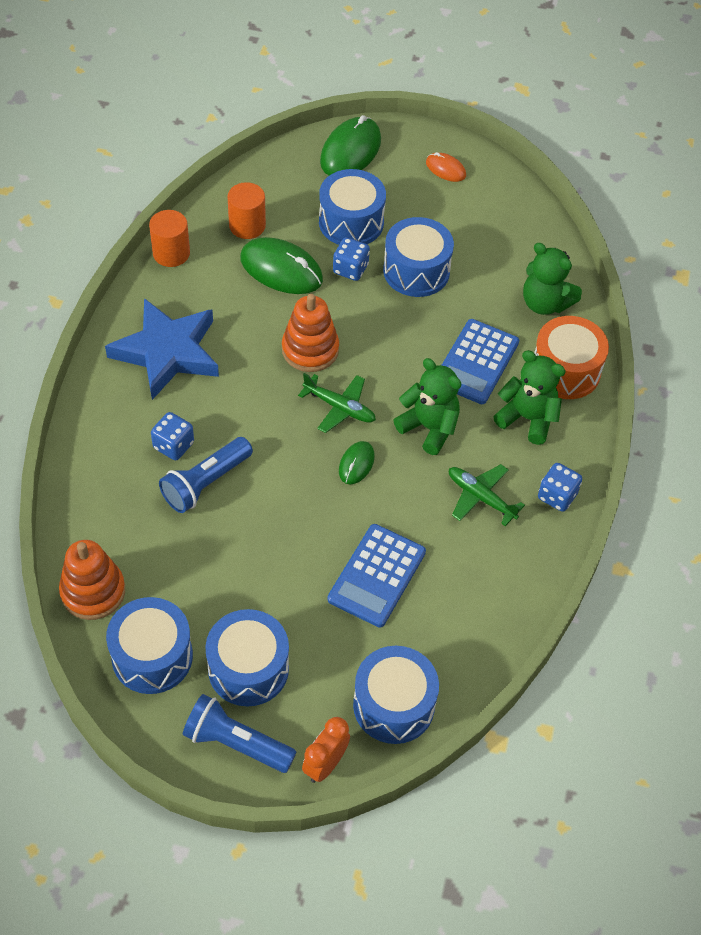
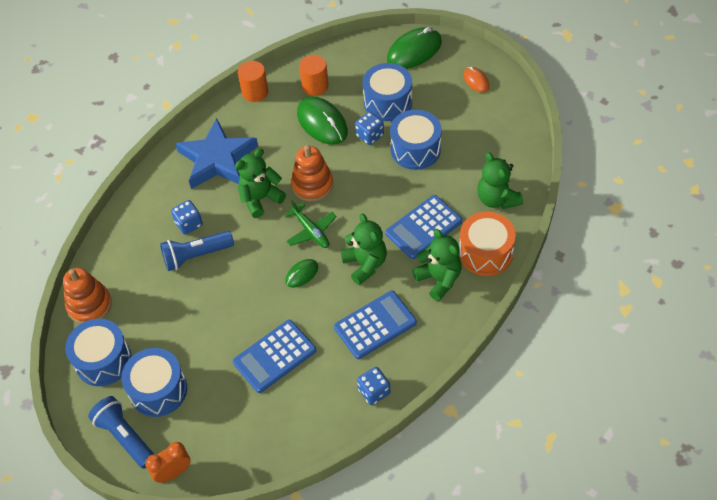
camera: 30 degrees right, 0 degrees up
(252, 386) = (260, 198): none -> green teddy bear
(393, 705) = (239, 449): blue drum -> none
(480, 497) = (375, 325): green plane -> blue calculator
(557, 496) = (430, 342): blue dice -> blue dice (374, 391)

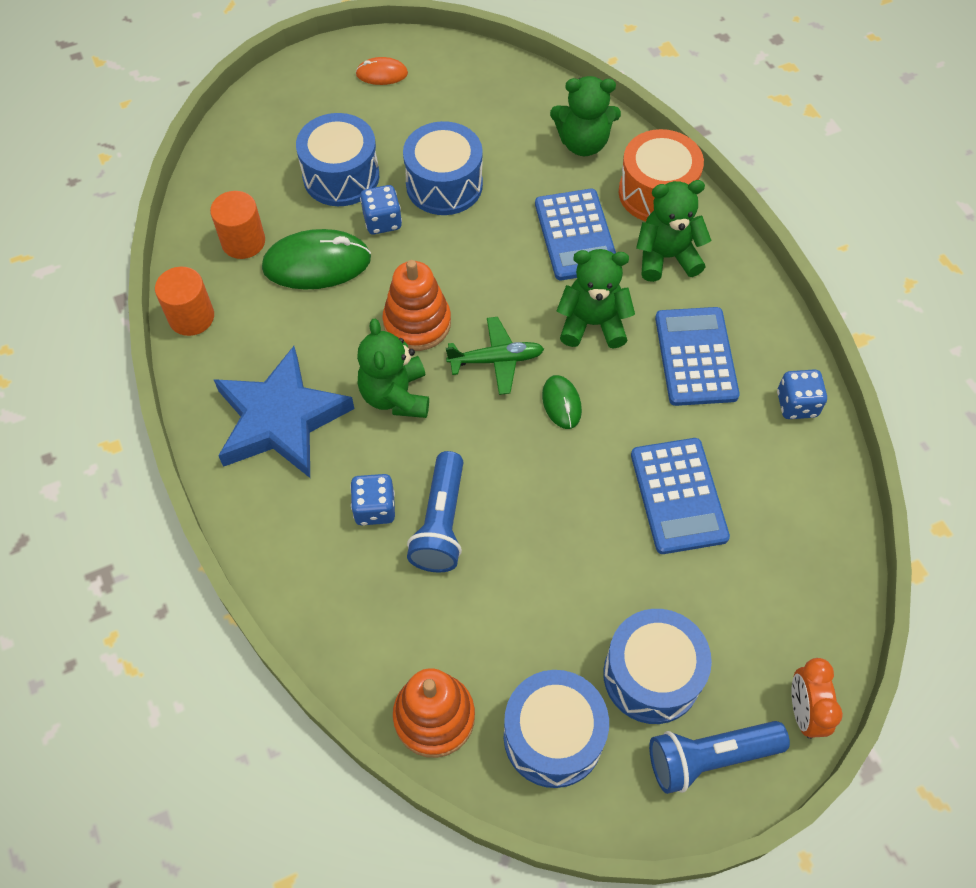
camera: 65 degrees left, 5 degrees up
(414, 51) = (277, 109): green mouse -> none

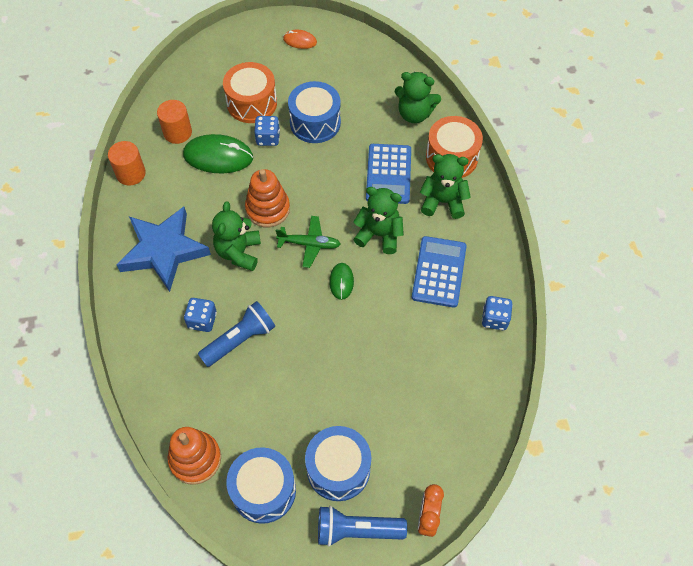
camera: 15 degrees right, 0 degrees up
(341, 176) = (252, 103): blue drum -> orange drum
(441, 523) = (240, 340): blue flashlight -> blue flashlight turned 150 degrees counterclockwise
(678, 496) = (395, 359): blue calculator -> none

